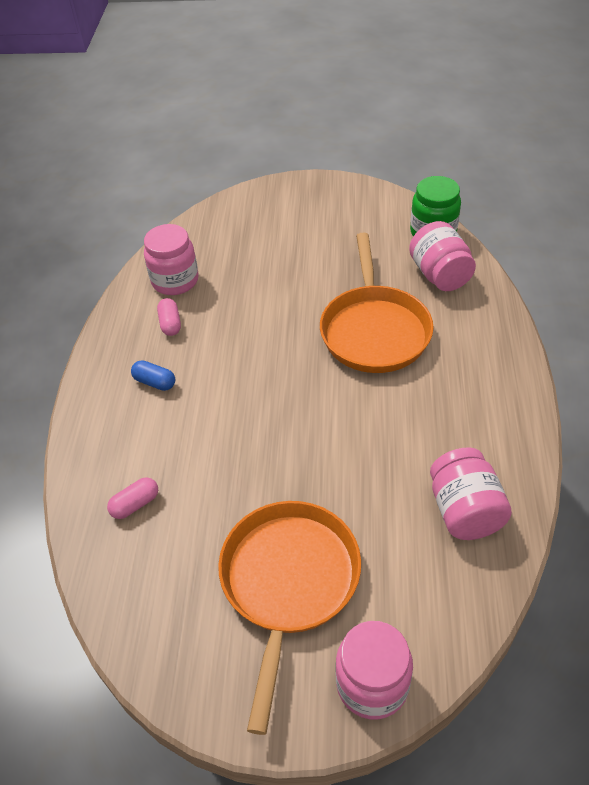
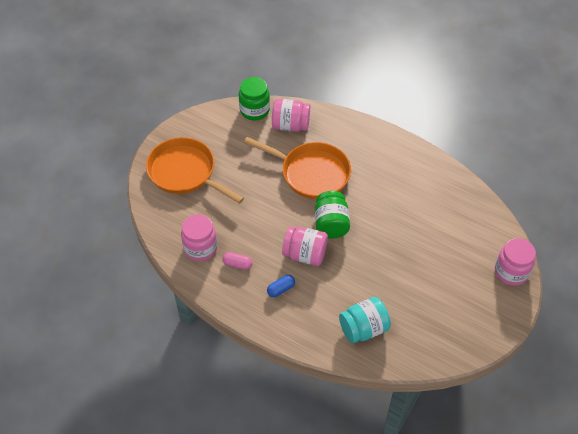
camera: 65 degrees left, 5 degrees up
(135, 504) = (363, 328): pink capsule -> turquoise jar
(288, 583) = (447, 281): orange pan -> orange pan (185, 173)
(299, 389) = (331, 224): none -> green jar
(464, 511) = (445, 196): pink jar -> pink jar (305, 254)

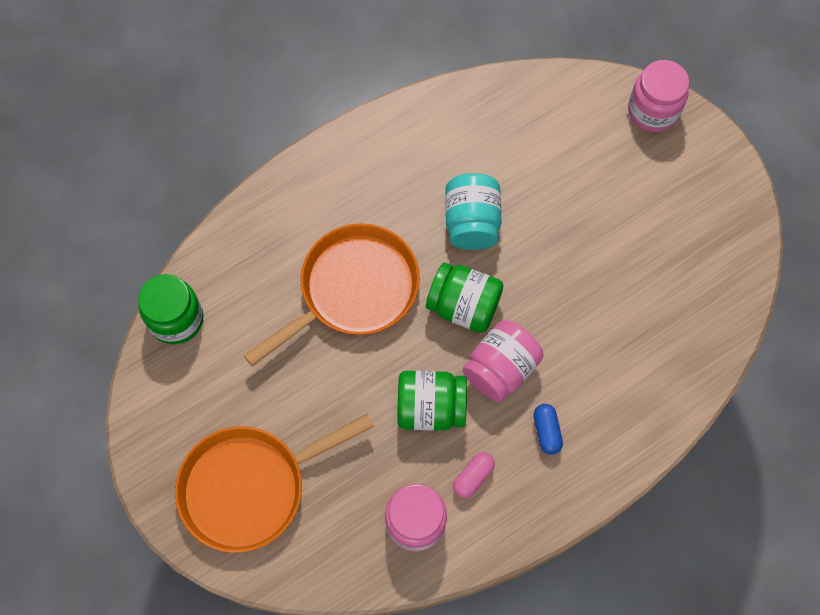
camera: 65 degrees left, 15 degrees up
(265, 231) = (430, 408): none -> green jar
(290, 125) = (240, 277): pink jar -> none
(363, 328) = (661, 346): turquoise jar -> turquoise jar (472, 222)

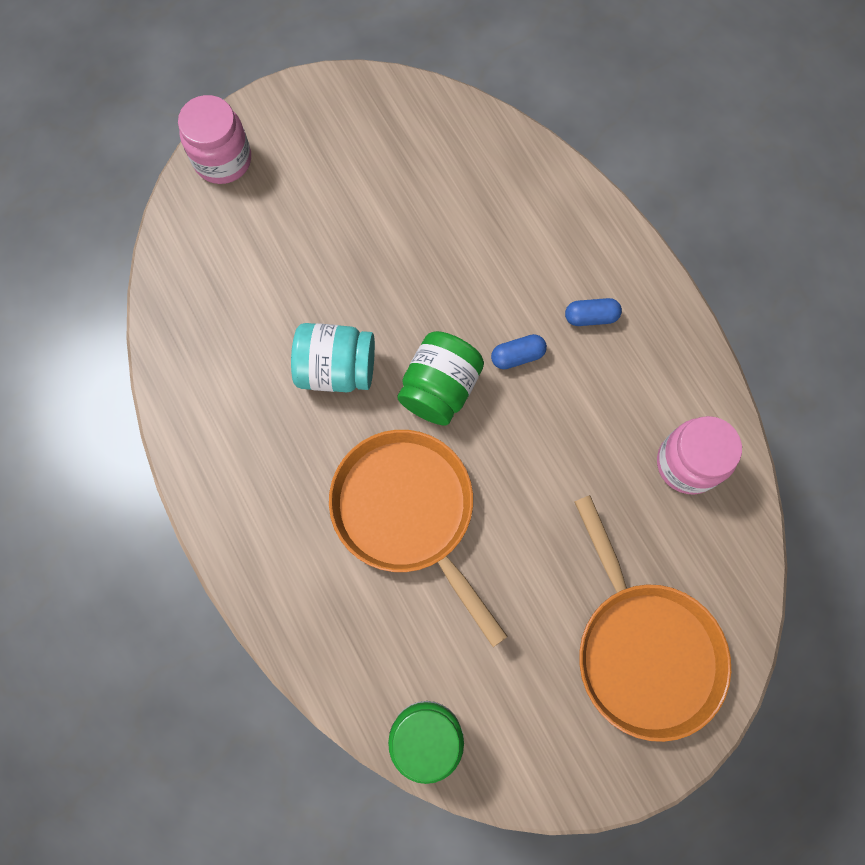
camera: 85 degrees left, 5 degrees up
(430, 408) = (558, 436): green jar -> none
(473, 477) = (638, 398): pink capsule -> none
(500, 369) = (517, 356): pink jar -> blue capsule

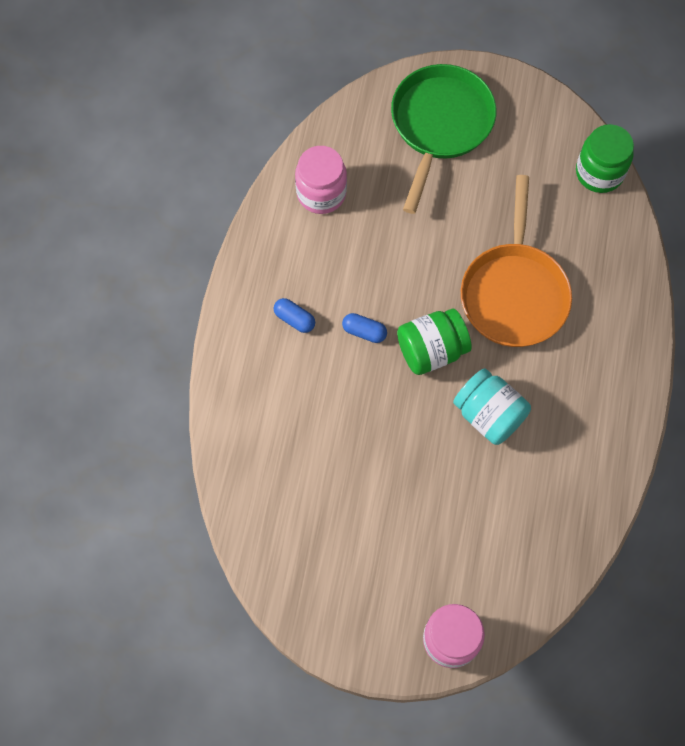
camera: 140 degrees left, 5 degrees down
(643, 648) = (440, 125): orange pan -> green pan

